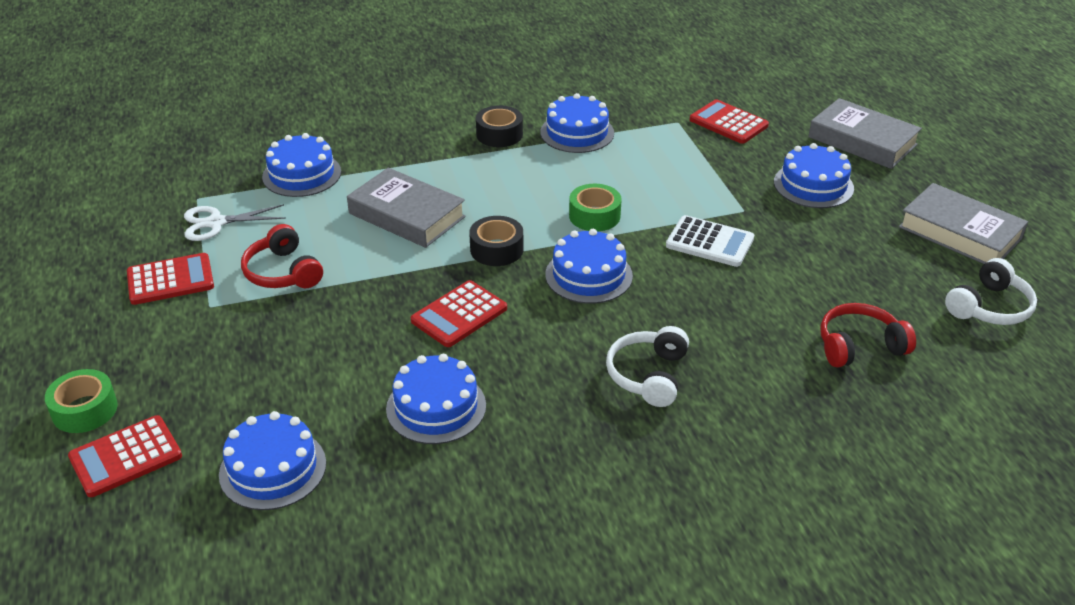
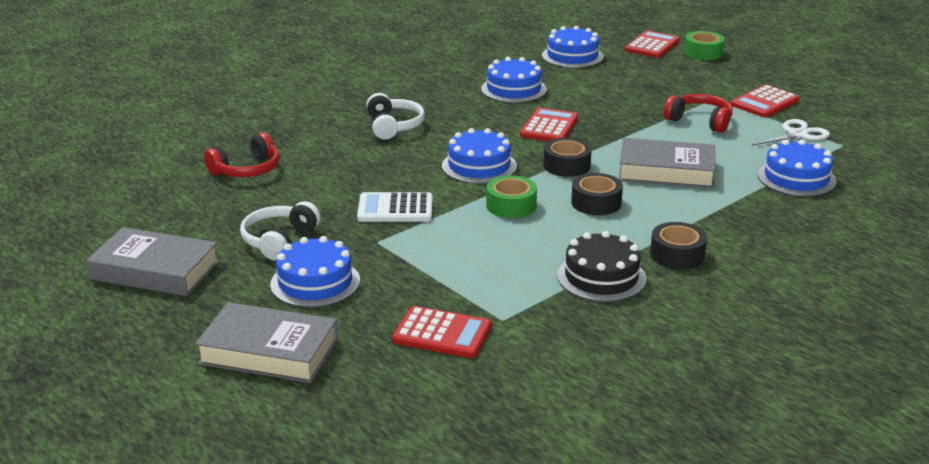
camera: 155 degrees right, 10 degrees down
(513, 198) = (596, 203): none -> black tape
(577, 132) = (601, 277): blue cake -> black cake
(989, 307) = (136, 215): white headphones -> white headphones (279, 240)

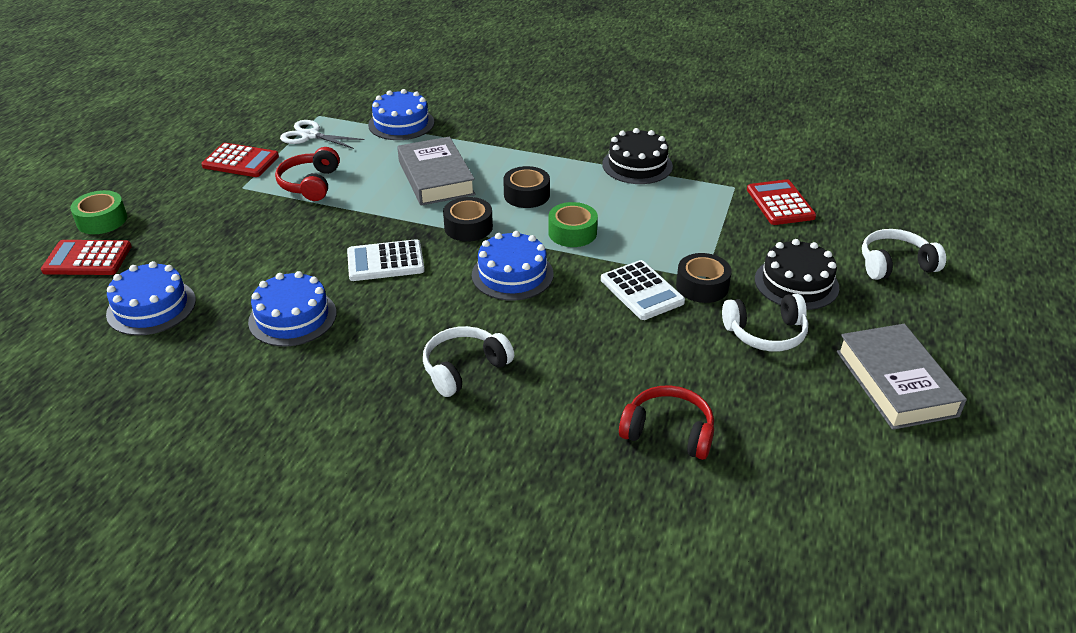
camera: 120 degrees left, 10 degrees up
(269, 351) = (895, 264): grey book -> white headphones
(315, 282) = (796, 283): blue cake -> black cake
(549, 127) = (385, 261): red calculator -> white calculator
(677, 255) = (574, 145): black tape -> black tape (702, 286)

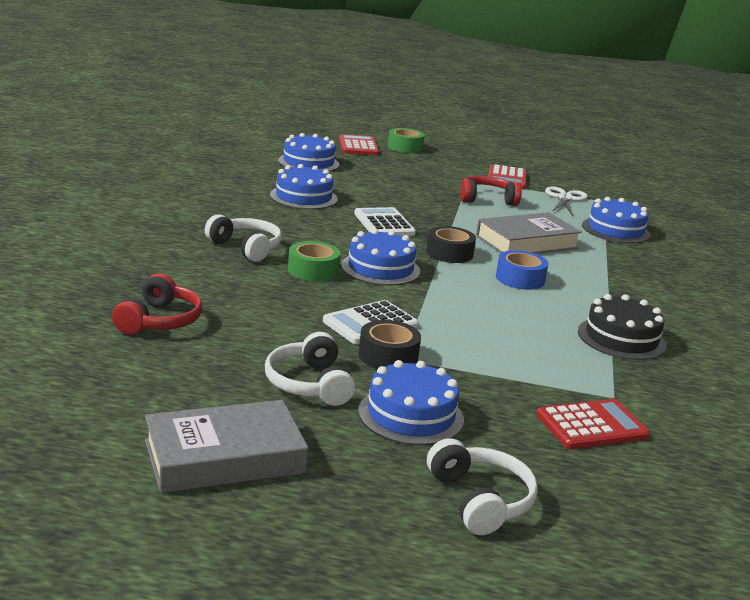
camera: 80 degrees right, 15 degrees down
(526, 195) = (520, 279): black tape -> blue tape
(572, 232) = (461, 297): green tape -> green tape (313, 270)
(796, 283) = (411, 415): black cake -> blue cake

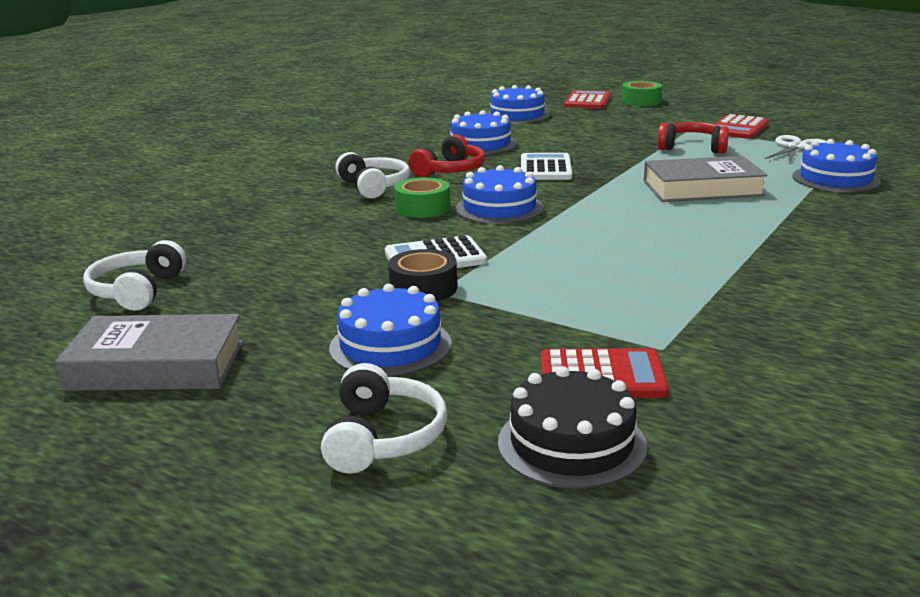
camera: 25 degrees right, 0 degrees up
(159, 321) = (223, 244): red headphones -> red headphones (450, 171)
(309, 384) = (311, 308): white headphones -> white headphones (137, 291)
(449, 253) = (595, 196): black tape -> none
(520, 279) = (658, 223): blue tape -> none
(621, 338) = (734, 288): black cake -> black cake (571, 443)

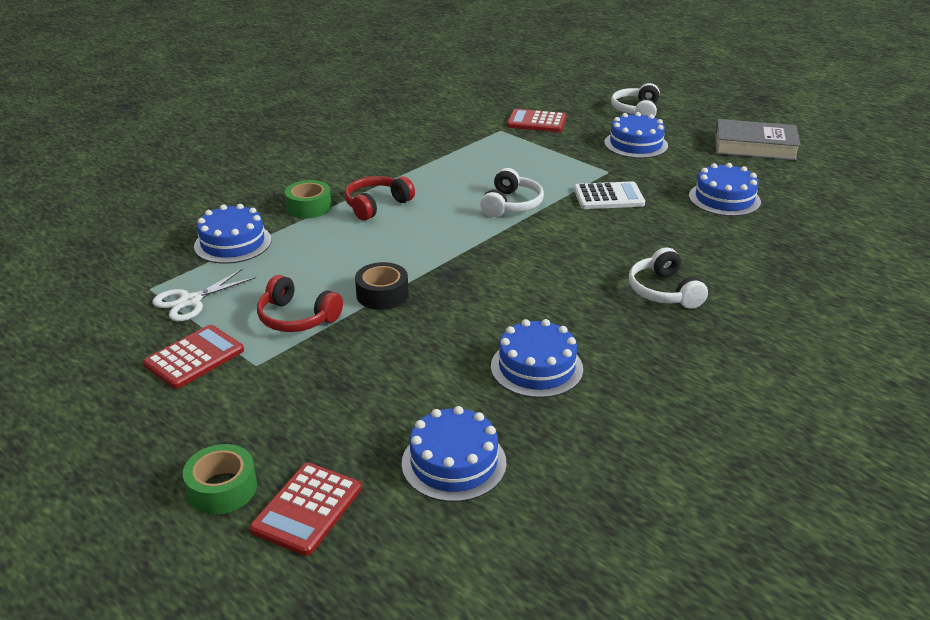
camera: 170 degrees left, 10 degrees up
(137, 291) = (805, 193): white headphones -> white headphones (511, 205)
(422, 208) = (615, 251): green tape -> green tape (309, 207)
(423, 288) = (617, 174): black tape -> black tape (382, 294)
(450, 171) = (583, 310): red headphones -> red headphones (376, 205)
(499, 208) = (549, 242): blue cake -> blue cake (724, 199)
(545, 168) = (481, 299): white calculator -> none
(571, 443) = (562, 103): black cake -> none
(702, 188) = (360, 245): grey book -> none

